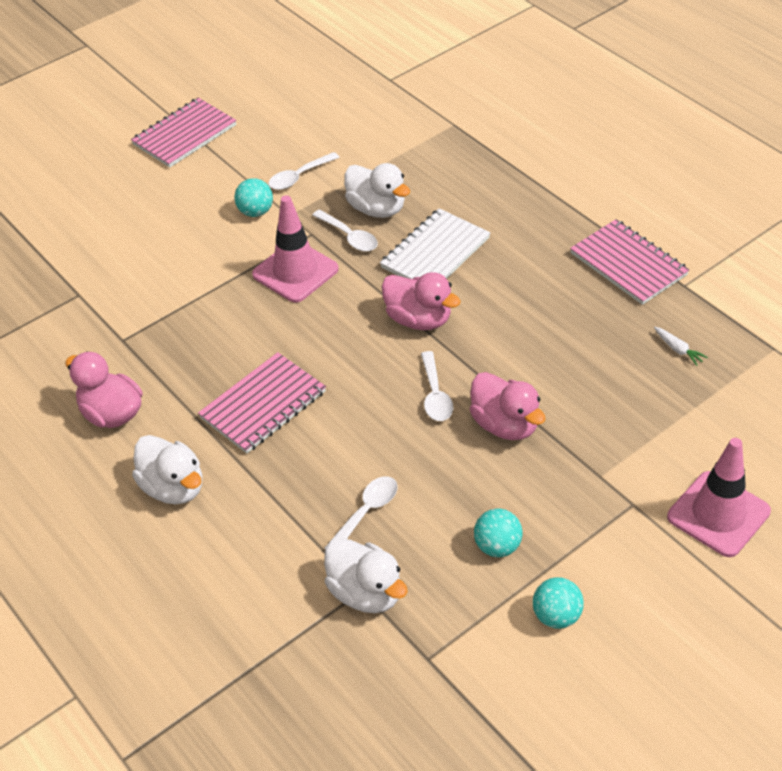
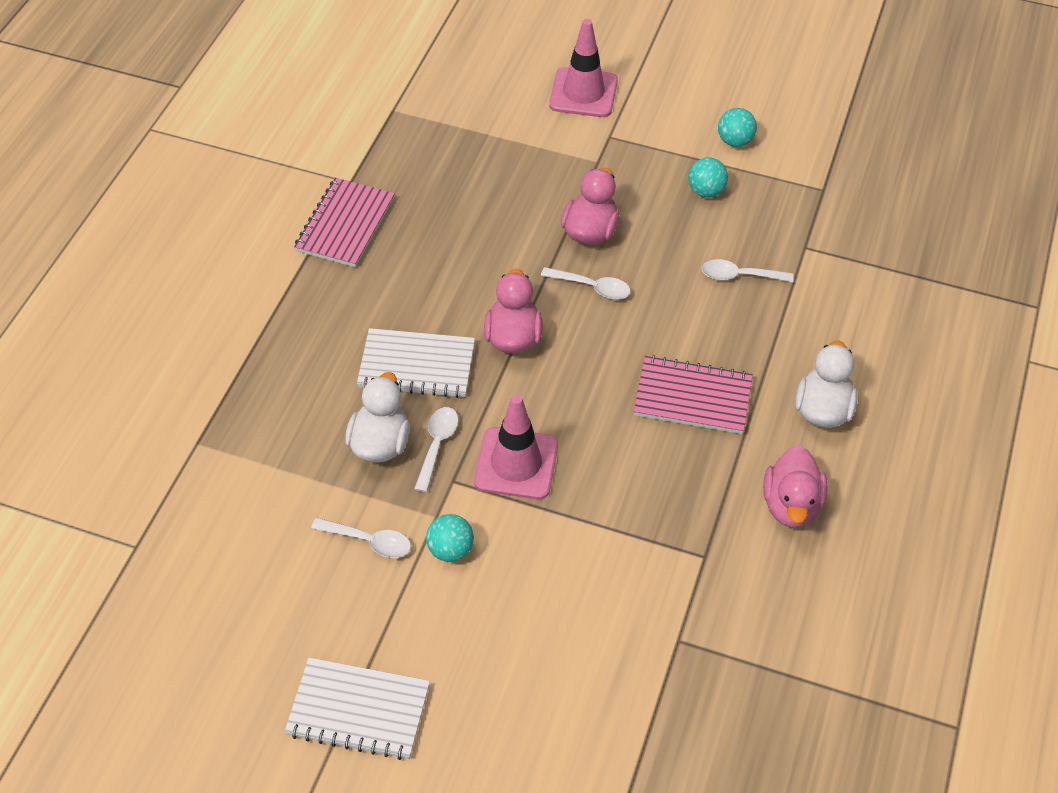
camera: 125 degrees left, 5 degrees up
(184, 135) = (358, 710): pink notebook -> white notebook
(366, 593) = (805, 243): white duck -> none
(435, 395) = (592, 287): white spoon -> white spoon turned 60 degrees clockwise
(678, 350) = (432, 161): white carrot -> none

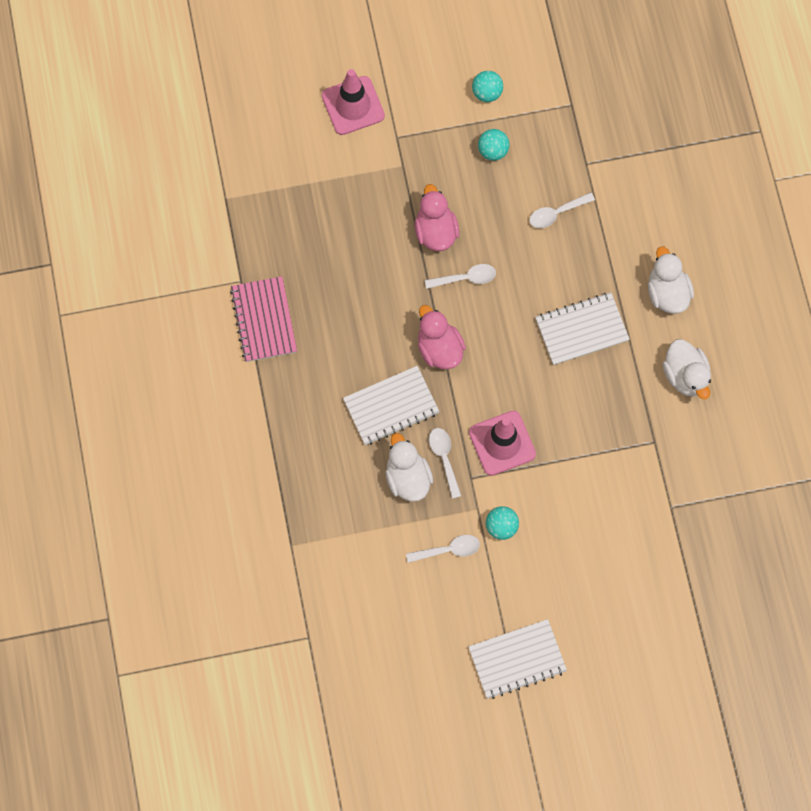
camera: 30 degrees left, 20 degrees up
(692, 397) = (581, 329): pink notebook -> white notebook
(791, 505) = (685, 376): pink duck -> white duck

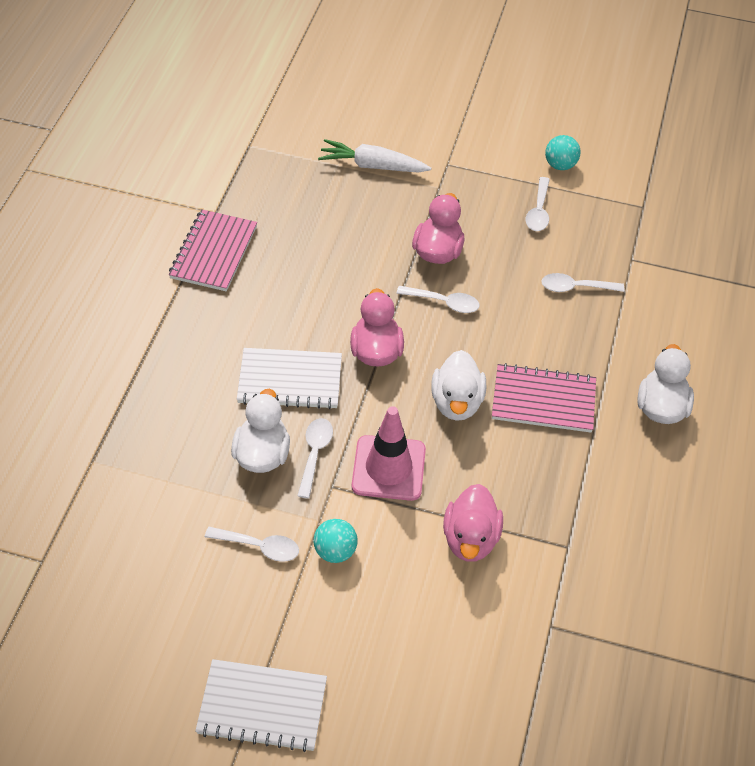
camera: 25 degrees right, 20 degrees down
(337, 169) = (372, 166): none -> white carrot
(353, 106) = (420, 125): pink traffic cone -> none
(493, 151) = (538, 211): turquoise ball -> white spoon
(581, 329) = (543, 400): white notebook -> pink notebook
(587, 470) = (470, 539): none -> pink duck
(685, 376) = (641, 496): white duck -> white duck (457, 402)

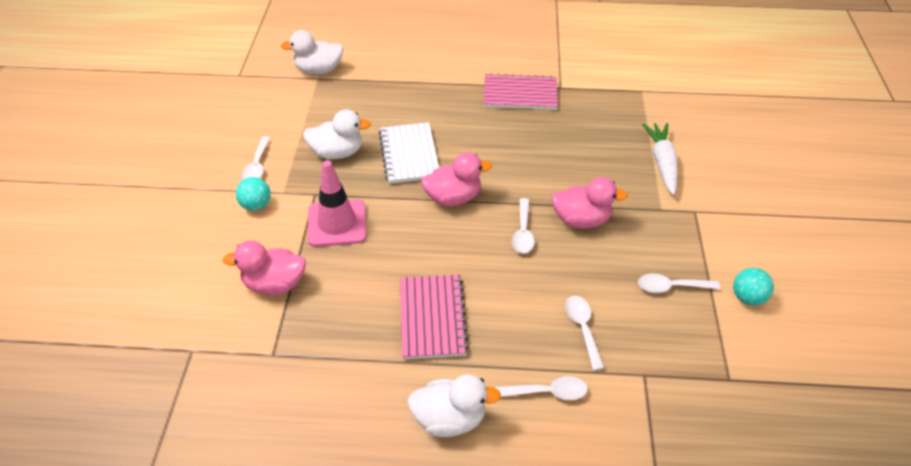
camera: 80 degrees right, 5 degrees down
(262, 707) = (129, 190): white notebook -> none
(315, 454) = (343, 180): white spoon -> white spoon (548, 392)
(457, 402) = (414, 256): white duck -> white duck (318, 70)

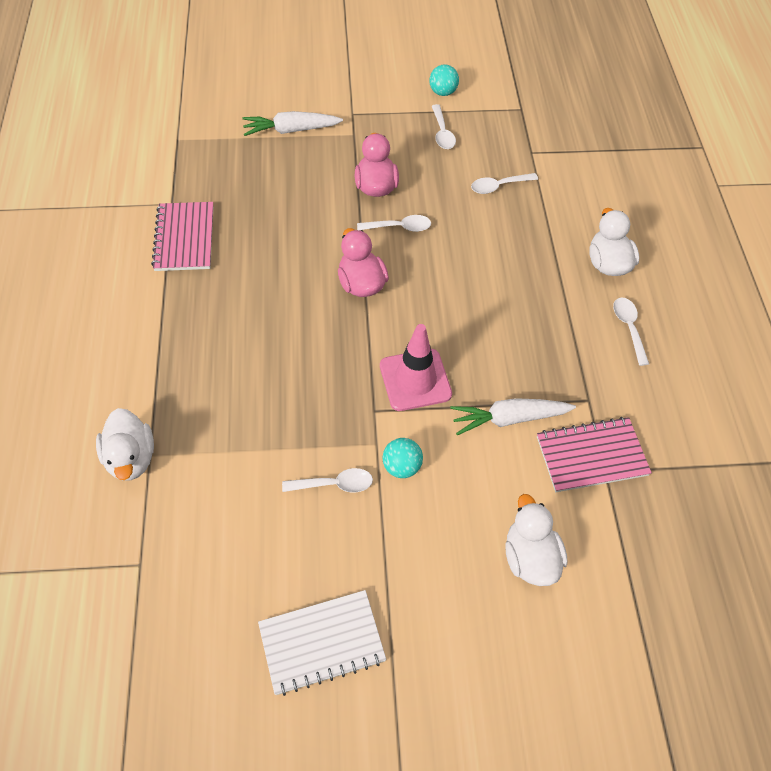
camera: 100 degrees left, 10 degrees up
(275, 284) = (509, 419): pink duck -> white carrot
(337, 153) = (302, 401): white duck -> white duck (530, 557)
(409, 155) = (298, 330): white notebook -> white notebook (322, 643)
(432, 318) = (515, 284): pink notebook -> pink notebook (591, 456)
(548, 392) = (564, 206): white spoon -> white spoon (629, 328)

